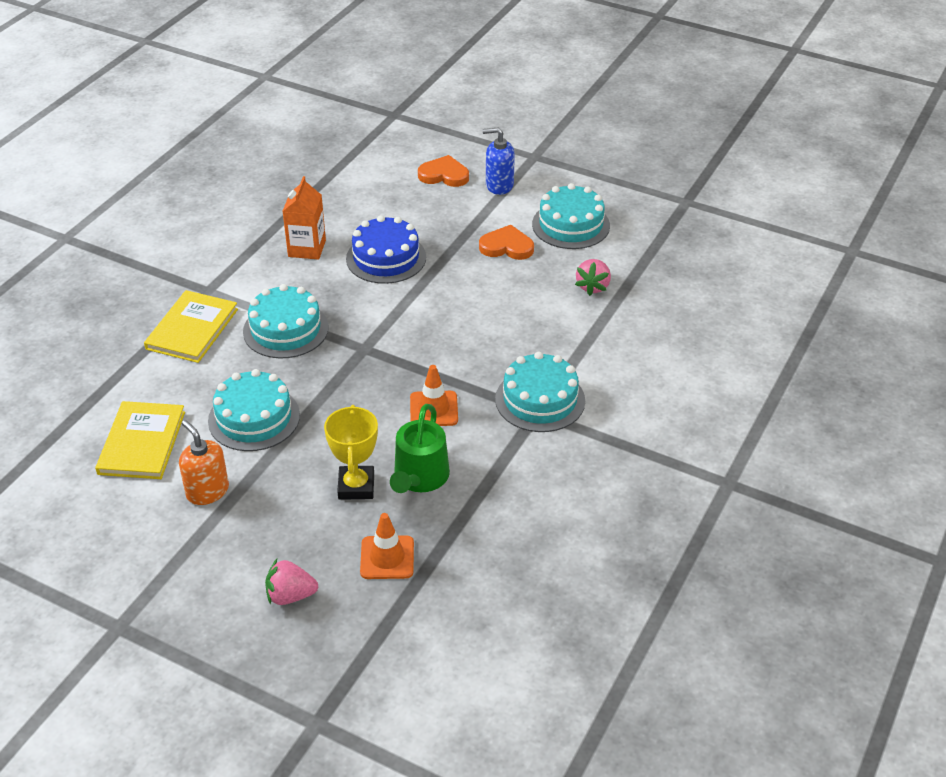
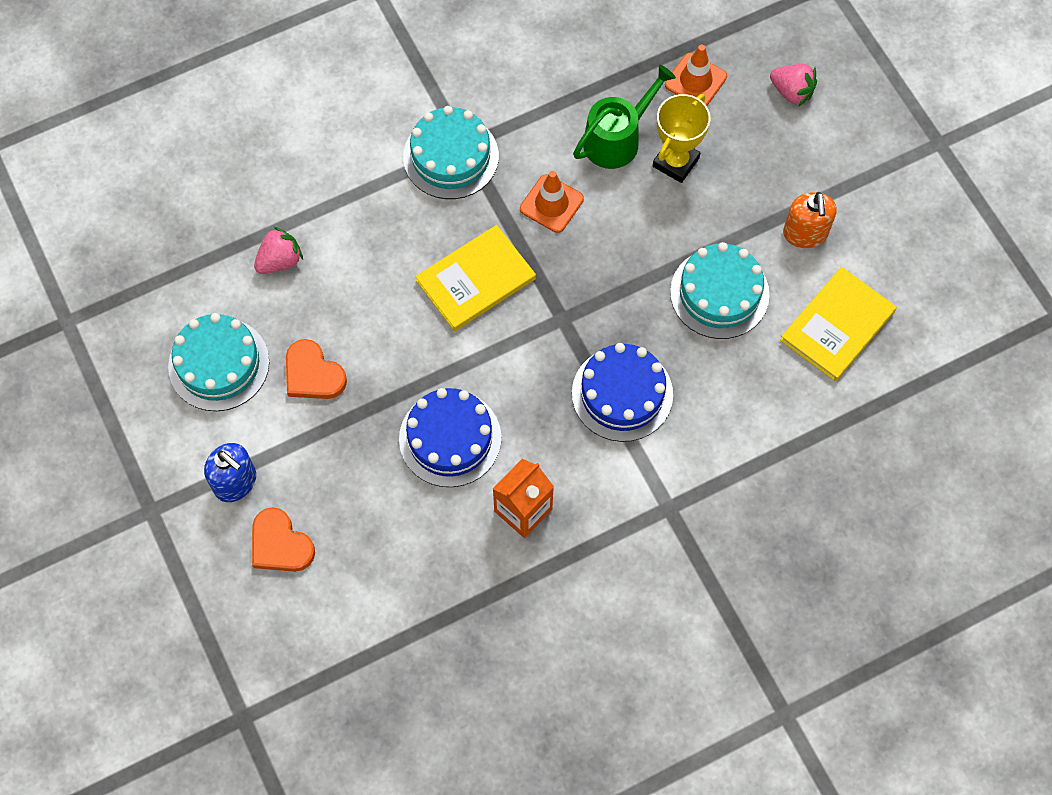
camera: 145 degrees left, 25 degrees up
(192, 329) = (715, 455): yellow book -> yellow book (476, 280)
(285, 329) = (622, 394): turquoise cake -> blue cake

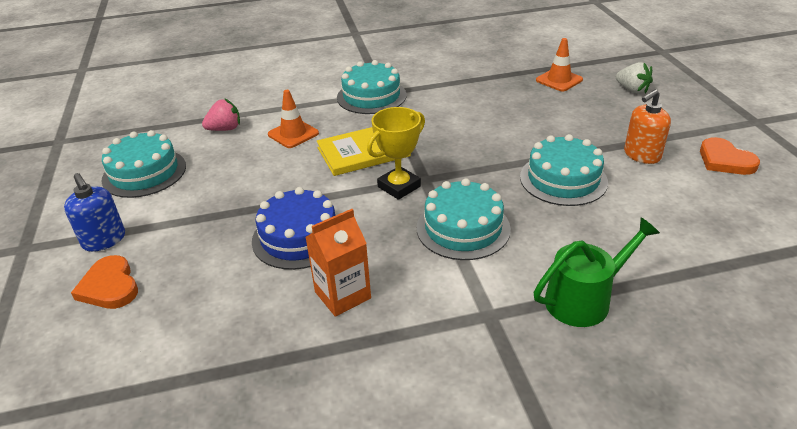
camera: 15 degrees right, 30 degrees down
(313, 374) = (210, 186): orange heart -> orange heart (725, 160)
(551, 204) = (436, 122): orange traffic cone -> orange traffic cone (293, 134)
(616, 139) = (494, 99): green watering can -> green watering can (584, 299)
(622, 394) = (463, 228): blue cake -> turquoise cake
(675, 162) = (537, 112): yellow trophy -> yellow trophy (399, 186)
(791, 92) = (632, 90): pink strawberry -> white strawberry
(805, 233) = (641, 155): orange soap dispenser -> orange soap dispenser turned 45 degrees clockwise
(837, 325) = (672, 209): yellow book -> none

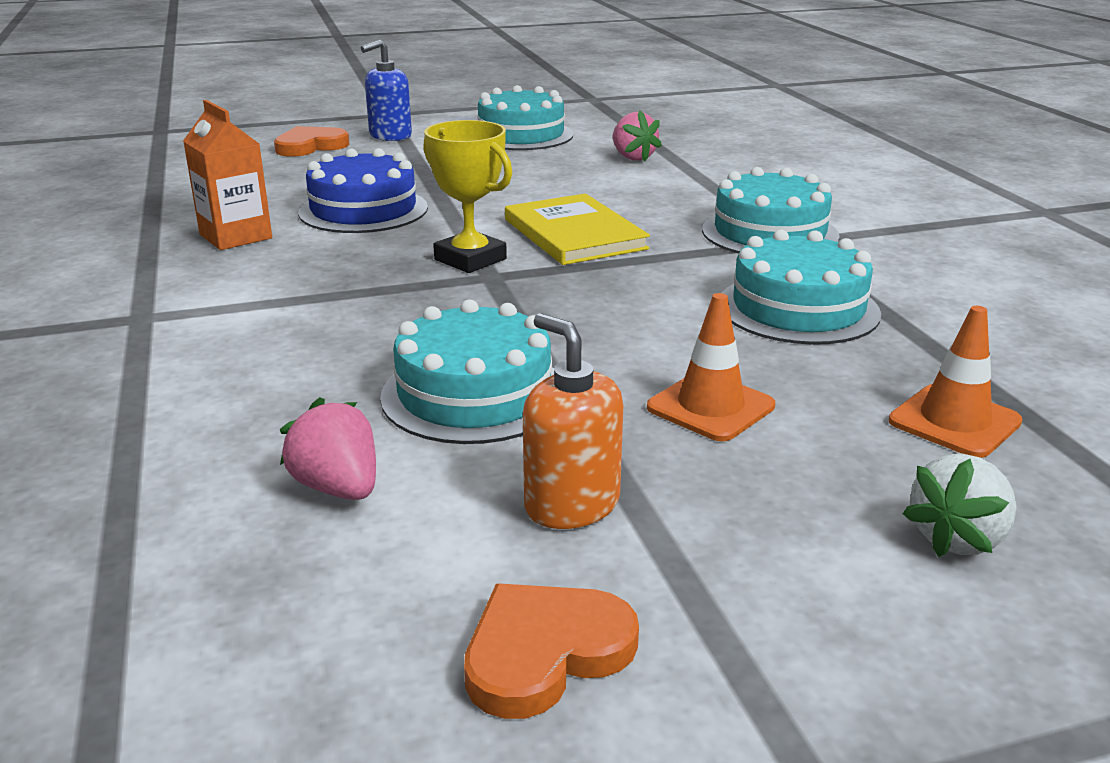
camera: 85 degrees right, 10 degrees down
(293, 134) = (625, 191): orange traffic cone -> orange traffic cone (710, 407)
(463, 228) = (345, 303): turquoise cake -> turquoise cake (798, 308)
(584, 299) = (122, 387): green watering can -> none
(653, 210) = (338, 488): none -> pink strawberry

